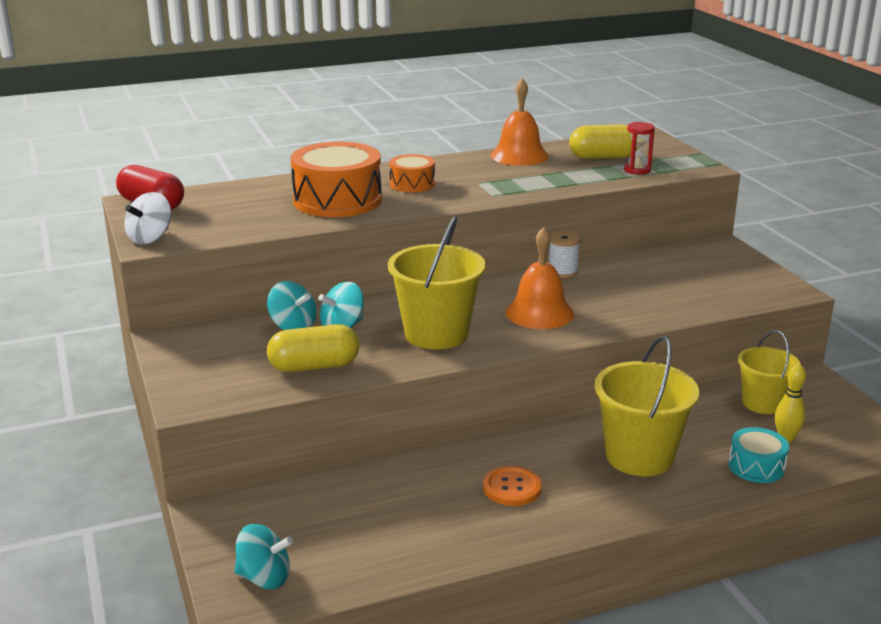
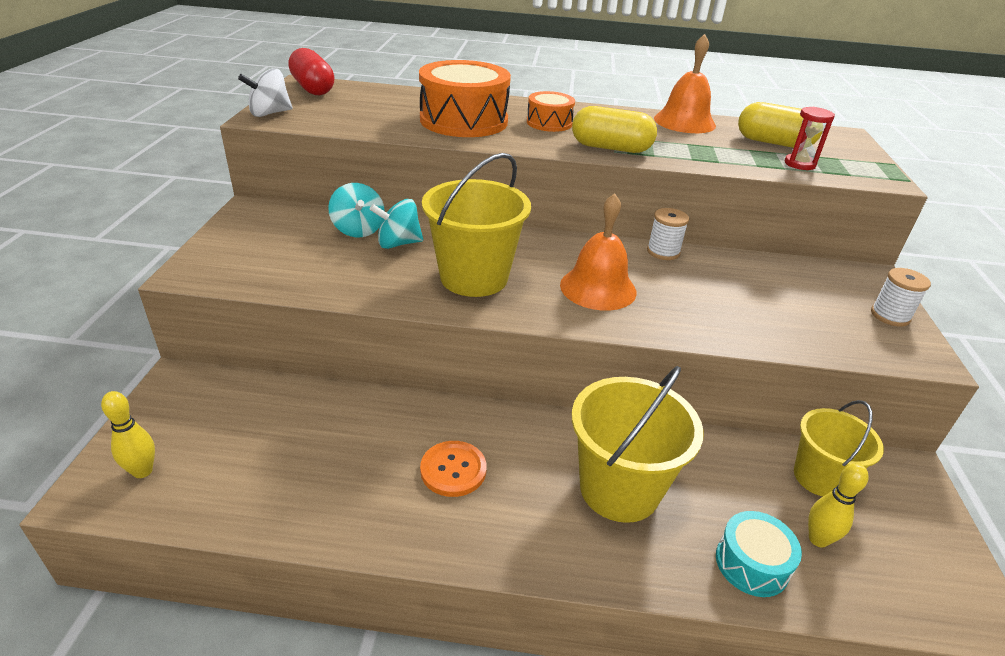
camera: 25 degrees right, 10 degrees up
(264, 578) = (142, 471): turquoise spinning top -> yellow bowling pin
(314, 366) = (330, 273): yellow capsule -> yellow capsule (611, 148)
(754, 271) = (890, 316): none -> white spool

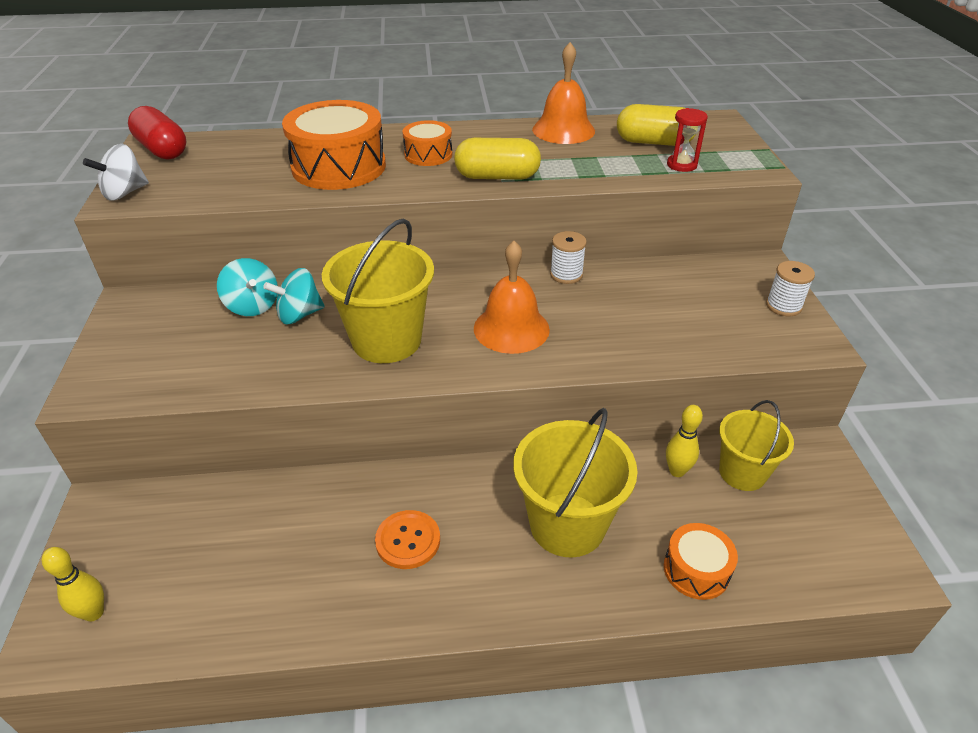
camera: 10 degrees left, 5 degrees up
(751, 564) = (696, 570): turquoise drum -> orange drum
(818, 539) = (749, 533): yellow bowling pin -> yellow bowling pin (677, 471)

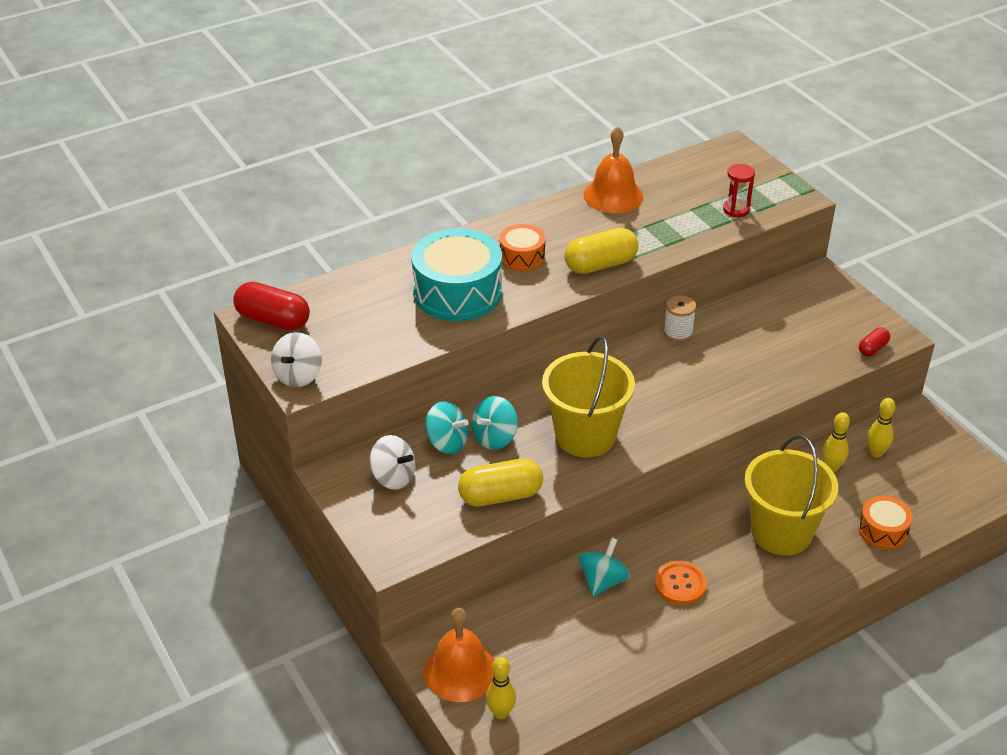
camera: 25 degrees left, 0 degrees up
(173, 320) = (393, 477): none -> white spinning top
(330, 504) = (602, 581): none -> turquoise spinning top
(339, 167) = (457, 292): orange drum -> turquoise drum
(511, 328) = (672, 395): orange bell -> orange bell (460, 671)
(654, 142) = (698, 190): yellow capsule -> yellow capsule (500, 496)
(742, 473) = (876, 453): yellow bucket -> yellow bowling pin
(780, 348) = (872, 348): none -> red capsule
(783, 306) = (856, 311): white spool -> none

